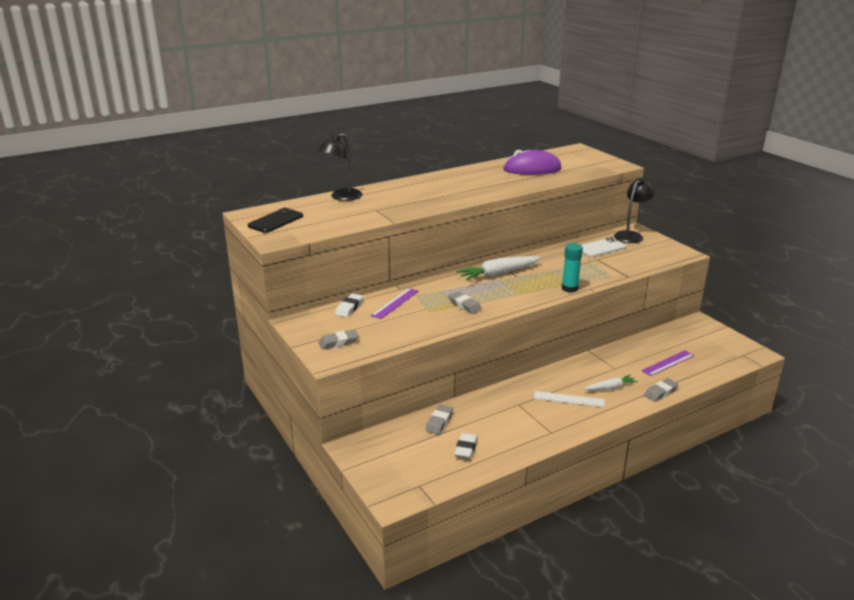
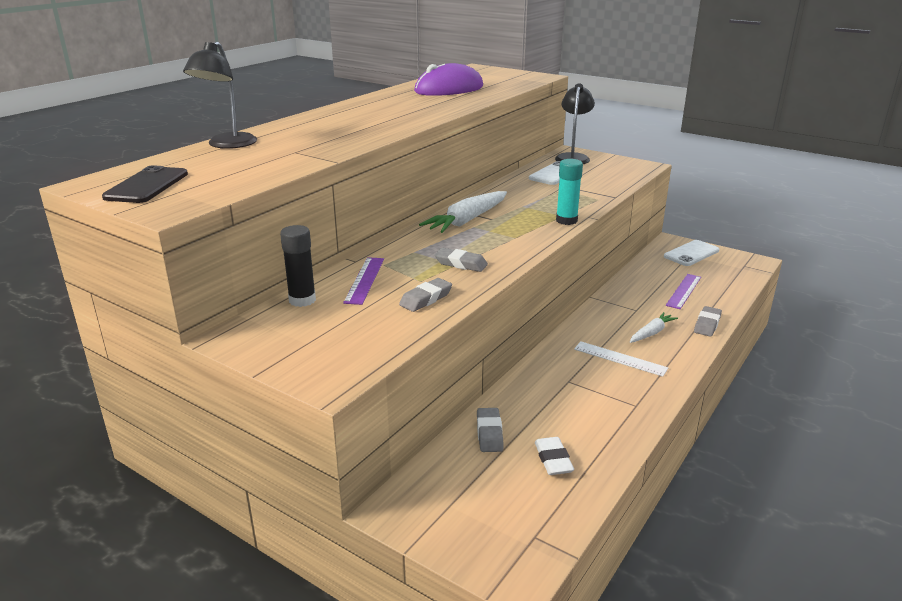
camera: 25 degrees left, 0 degrees up
(338, 342) = (325, 351): grey eraser -> grey eraser (426, 299)
(349, 308) = (302, 300): white eraser -> black glue stick
(569, 399) = (620, 358): white ruler -> white ruler turned 45 degrees clockwise
(706, 335) = (691, 253): none -> white phone

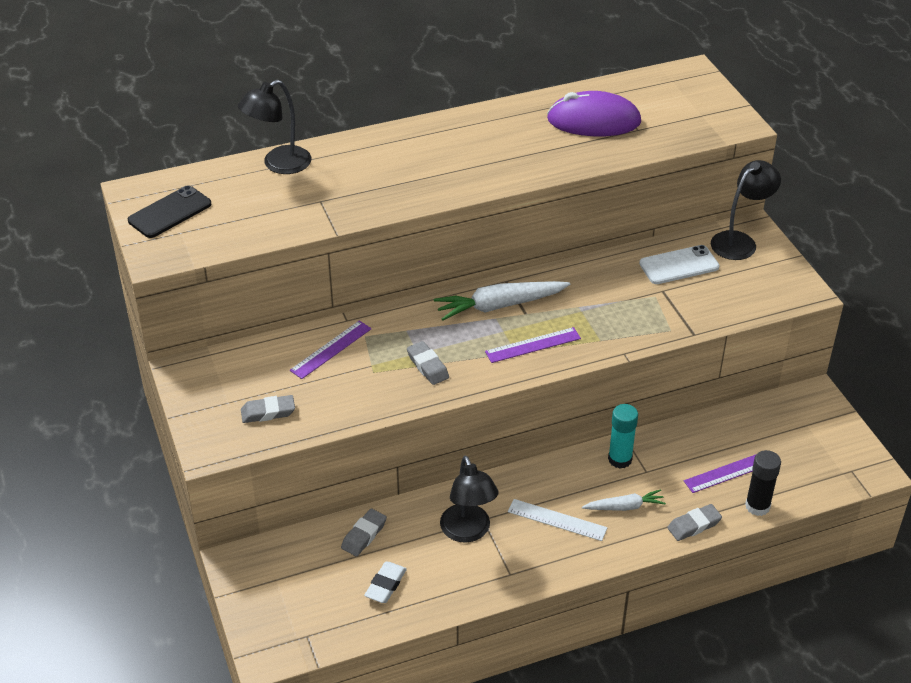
camera: 35 degrees right, 15 degrees up
(302, 300) = (264, 351): black glue stick -> black glue stick (757, 506)
(426, 299) = (355, 396): grey eraser -> grey eraser (268, 412)
(522, 231) = (533, 345): none -> purple ruler
(566, 220) = (594, 350): turquoise glue stick -> turquoise glue stick (620, 459)
(569, 393) = (468, 532): none -> black lamp
(620, 358) = (557, 520): white ruler -> white ruler turned 45 degrees counterclockwise
(691, 253) = (813, 424): white phone -> none

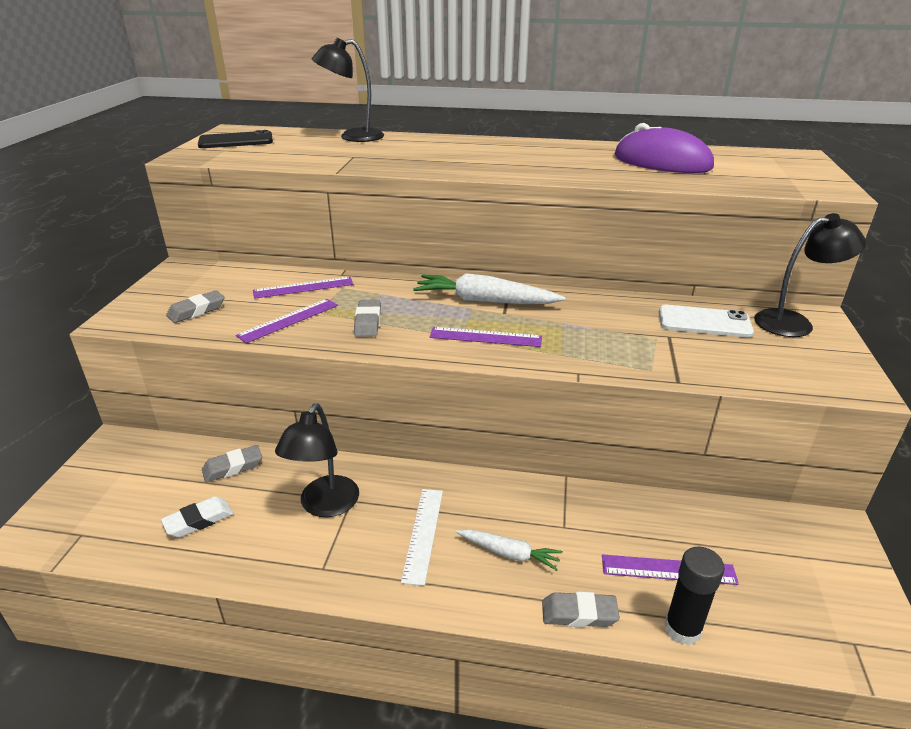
camera: 30 degrees right, 10 degrees down
(268, 412) = (197, 311): grey eraser -> grey eraser turned 60 degrees counterclockwise
(360, 390) = (289, 320): none -> purple ruler
(557, 520) = (423, 534): white ruler -> white ruler turned 45 degrees clockwise
(620, 459) = (543, 502): turquoise glue stick -> none

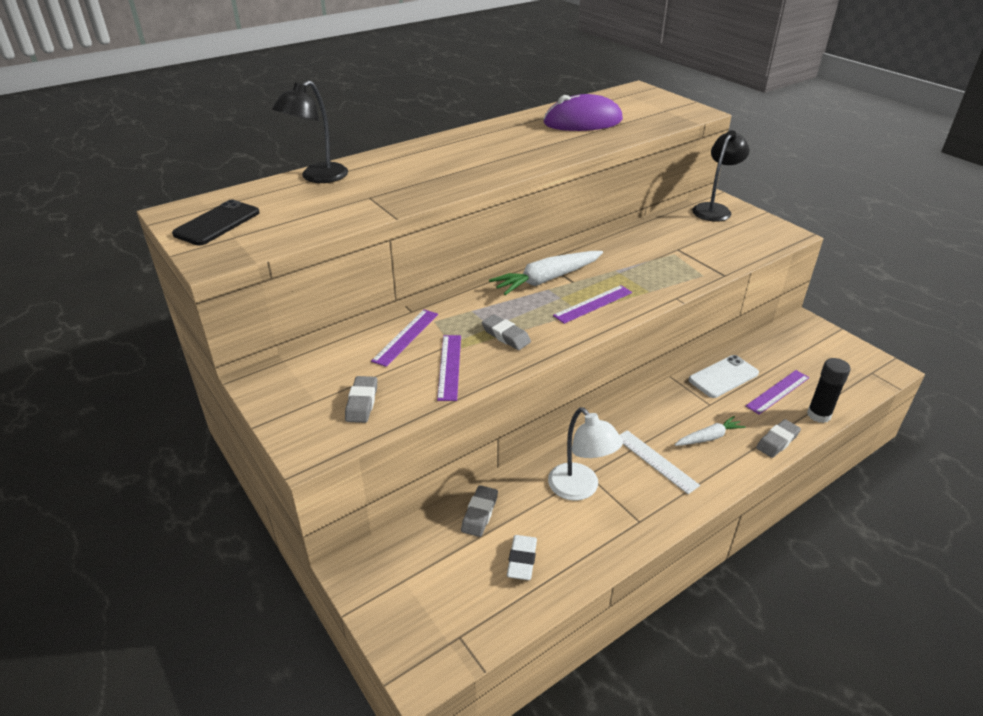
camera: 45 degrees left, 5 degrees up
(325, 506) = (580, 489): black lamp -> white lamp
(704, 322) = (678, 230): white phone -> white phone (723, 377)

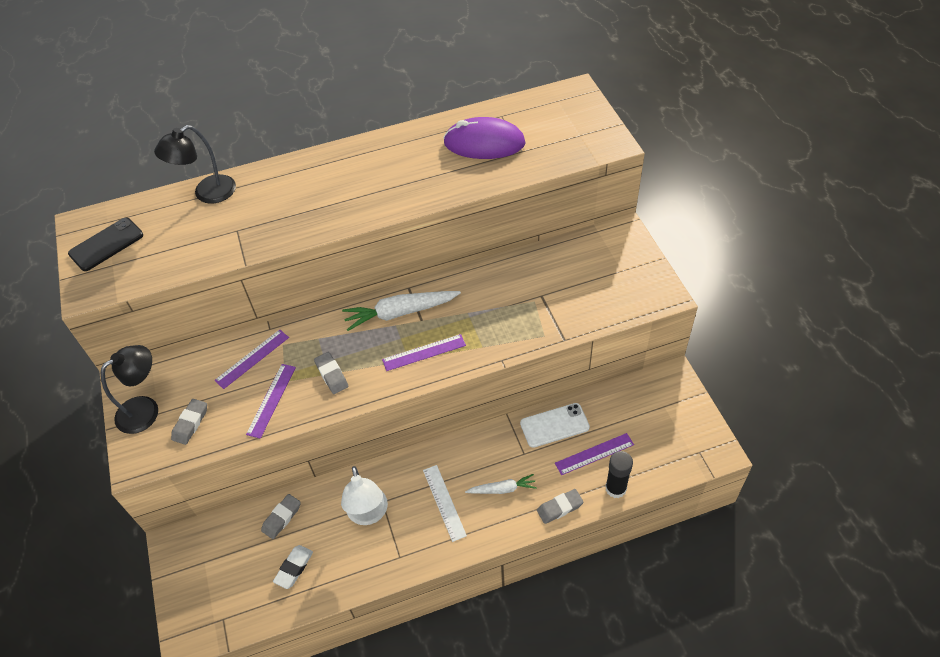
camera: 20 degrees right, 15 degrees up
(714, 209) = (612, 245): black lamp -> black lamp (146, 409)

